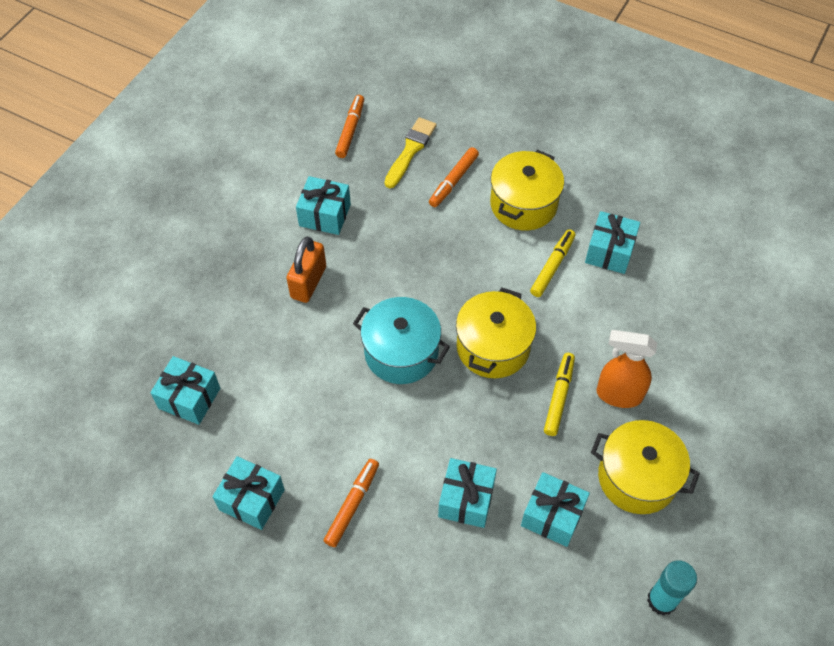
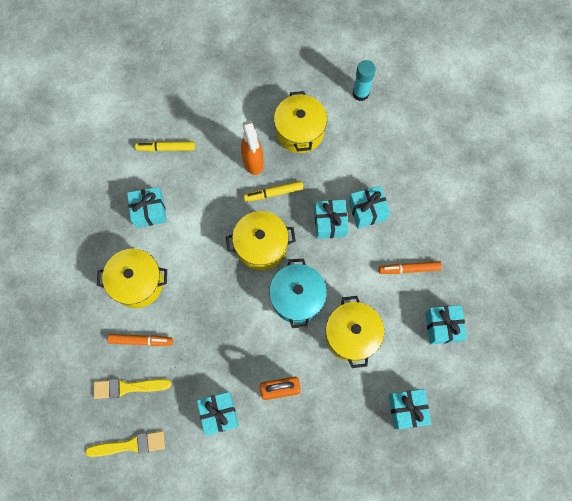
camera: 120 degrees left, 15 degrees up
(316, 387) = (351, 335): none -> yellow pot
(350, 130) = (130, 445): orange marker -> yellow brush
(552, 266) = (180, 240): yellow marker -> yellow marker (166, 148)
(552, 516) = (348, 163): turquoise gift -> turquoise gift (330, 223)

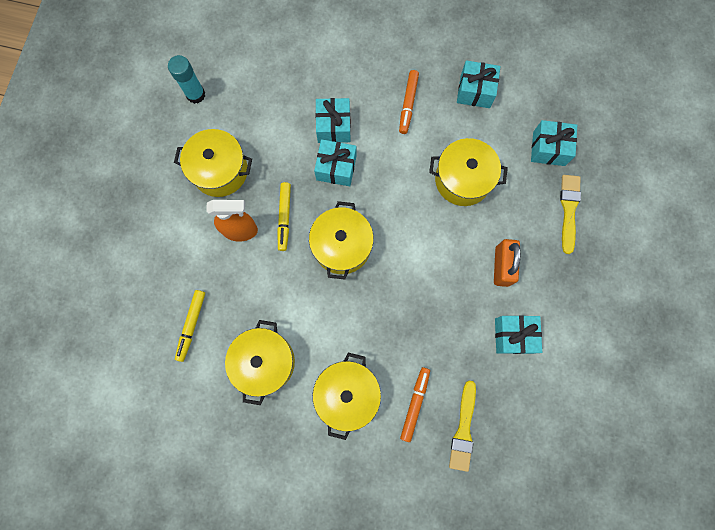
camera: 75 degrees left, 5 degrees up
(130, 445) = (526, 440): yellow brush -> yellow brush (569, 210)
(149, 211) = (265, 362): turquoise gift -> yellow pot
(297, 298) = (410, 223): turquoise pot -> none

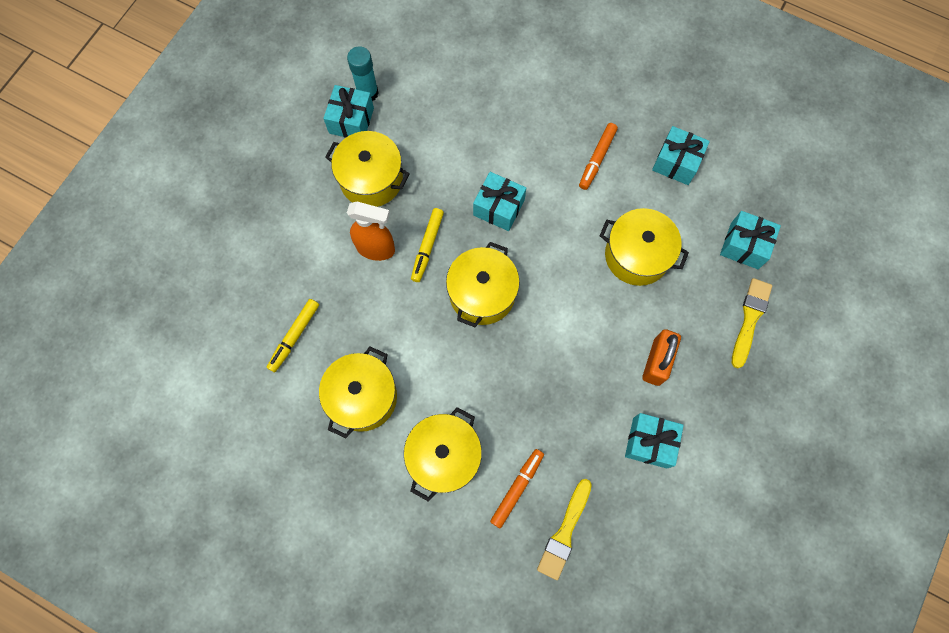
camera: 15 degrees right, 5 degrees down
(333, 126) = (508, 163): turquoise gift -> turquoise gift (351, 121)

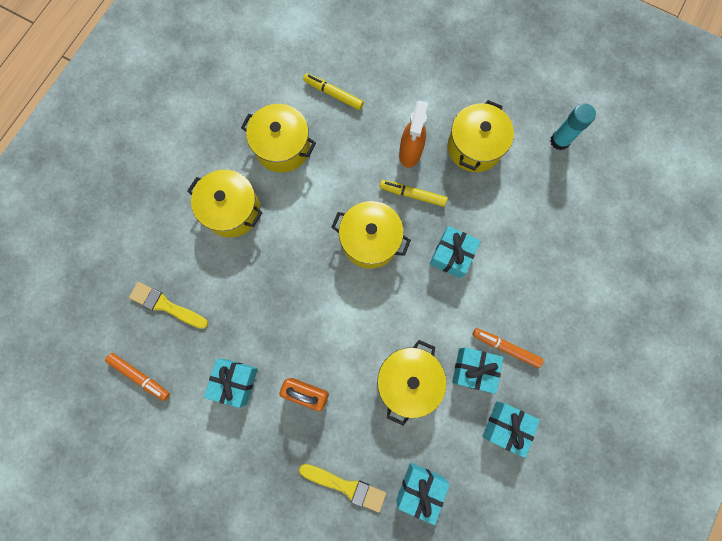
camera: 90 degrees right, 5 degrees up
(351, 121) = (530, 128): turquoise gift -> turquoise gift (473, 369)
(517, 488) = (203, 268): orange marker -> orange marker (140, 376)

